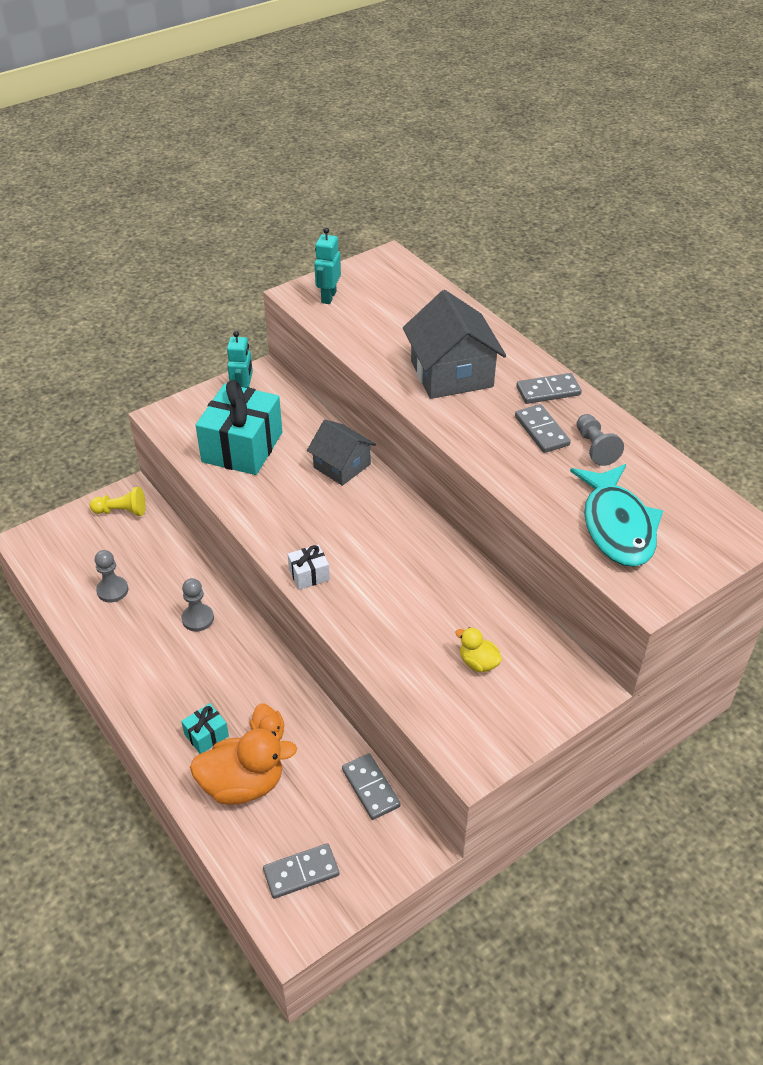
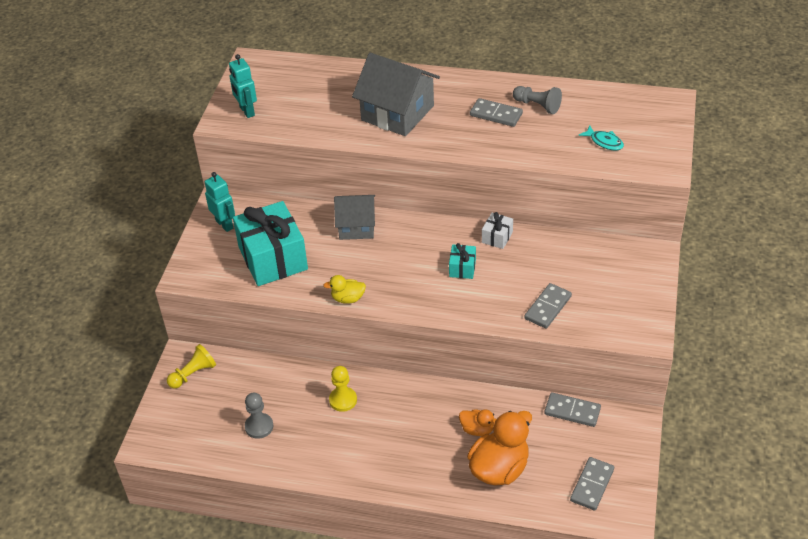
camera: 40 degrees left, 0 degrees up
(198, 619) = (343, 400): grey pawn -> yellow pawn
(206, 735) = (441, 460): turquoise gift -> turquoise gift (462, 268)
(309, 575) = (425, 304): white gift -> white gift (497, 237)
(478, 663) = (584, 282): yellow duck -> yellow duck (348, 298)
(548, 391) = (468, 88): grey domino -> grey domino (547, 307)
(617, 526) = (604, 142): turquoise fish -> turquoise fish, size x0.44

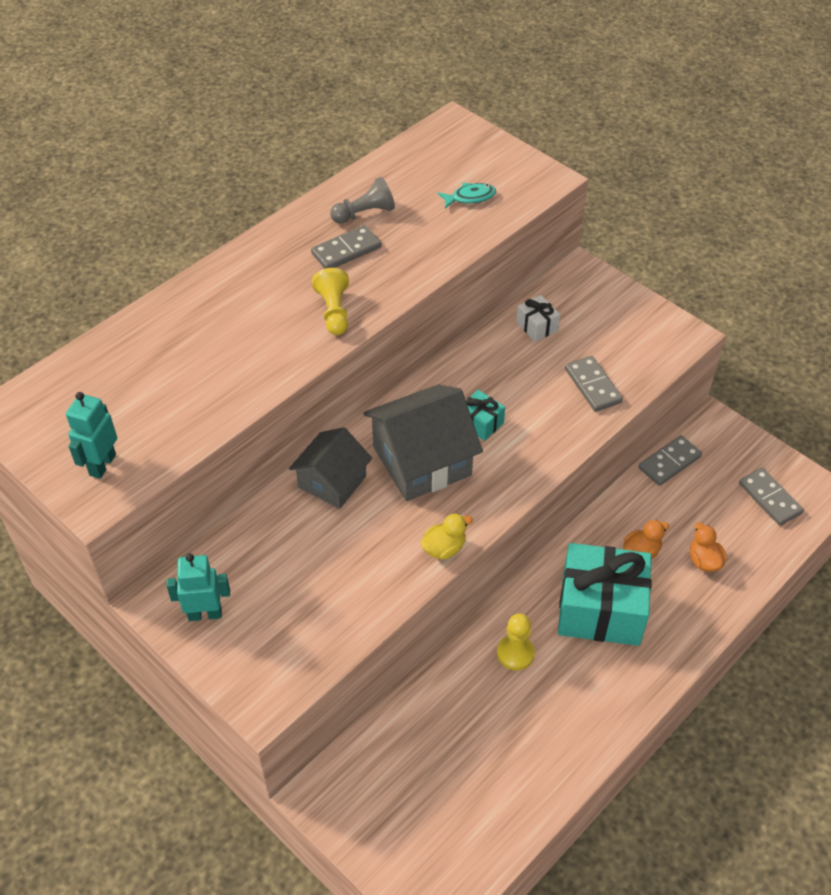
camera: 60 degrees left, 5 degrees up
(193, 374) = (355, 796): yellow pawn -> yellow pawn (334, 311)
(247, 111) = (102, 465): turquoise robot -> turquoise robot turned 105 degrees clockwise
(259, 426) = (495, 761): grey pawn -> none
(273, 258) = (313, 591): turquoise gift -> turquoise gift (600, 609)
(348, 298) = (444, 548): yellow duck -> yellow duck turned 150 degrees counterclockwise
(397, 113) = (259, 326): grey house -> grey house (422, 461)
(497, 237) = (458, 371): white gift -> white gift (537, 326)
(499, 468) = (704, 561): orange duck -> orange duck, size x0.51

